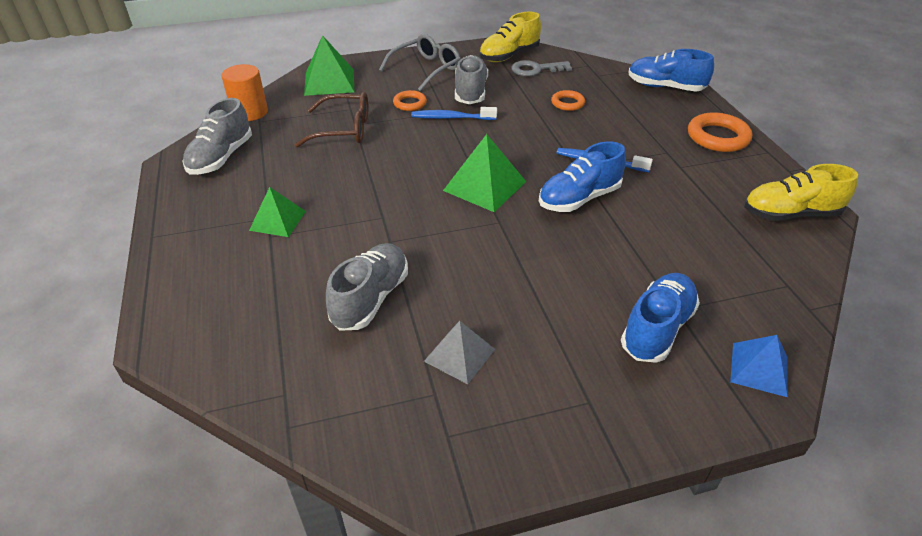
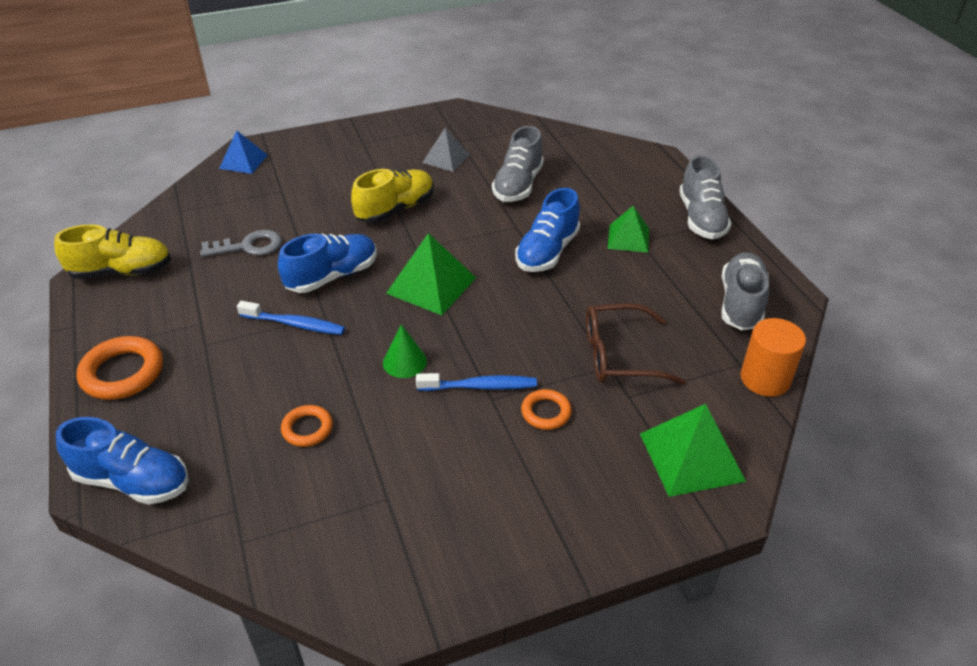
camera: 175 degrees right, 0 degrees up
(426, 69) = (540, 505): grey glasses -> none
(470, 92) = (457, 446): grey shoe -> grey shoe (701, 218)
(506, 133) = (404, 362): none -> green cone
(509, 56) = (388, 564): yellow shoe -> yellow shoe (395, 209)
(536, 69) = (342, 519): grey key -> grey key (248, 246)
(657, 329) = (303, 178): blue shoe -> blue shoe (547, 252)

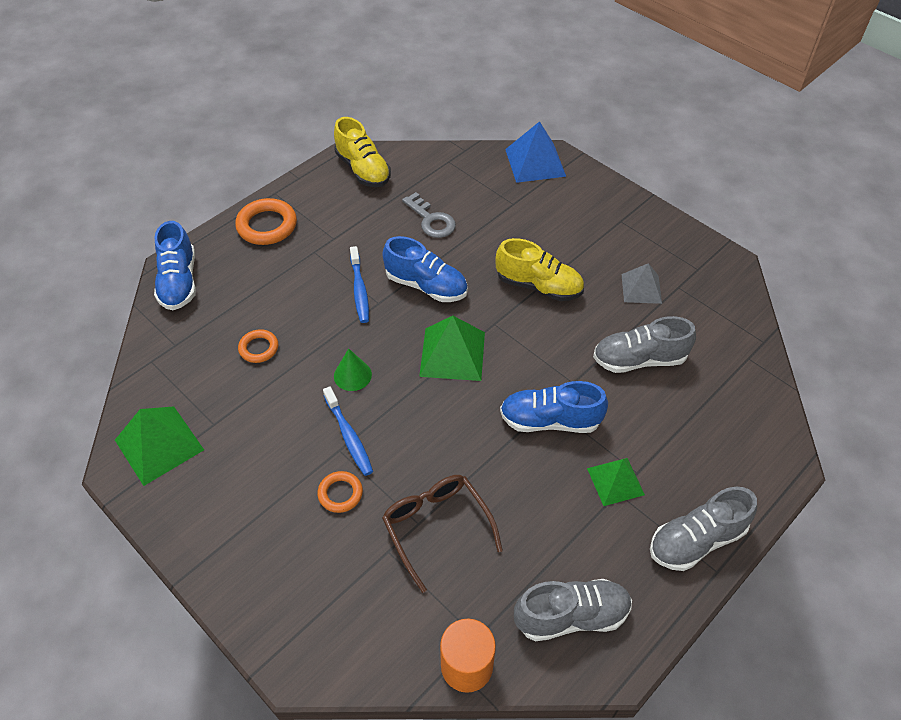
camera: 65 degrees right, 10 degrees up
(243, 161) = (535, 162): blue pyramid -> blue pyramid, size x1.54
(691, 457) = (336, 623): green pyramid -> green pyramid (159, 445)

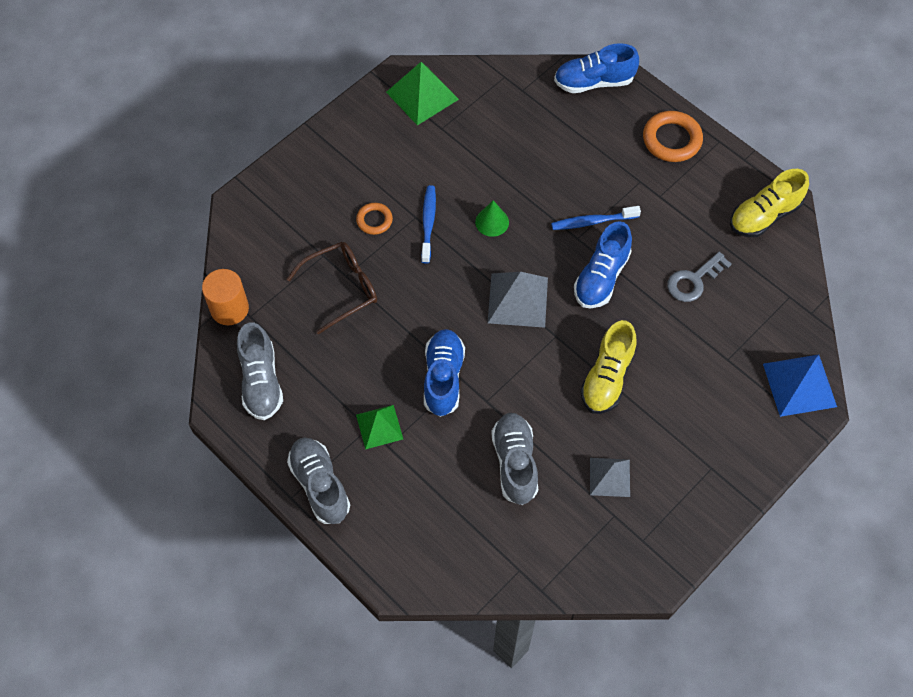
camera: 90 degrees right, 10 degrees up
(259, 348) = (520, 150): orange ring -> none
(349, 436) = (428, 223): blue toothbrush -> blue toothbrush turned 120 degrees clockwise
(452, 353) = (518, 300): green pyramid -> grey pyramid

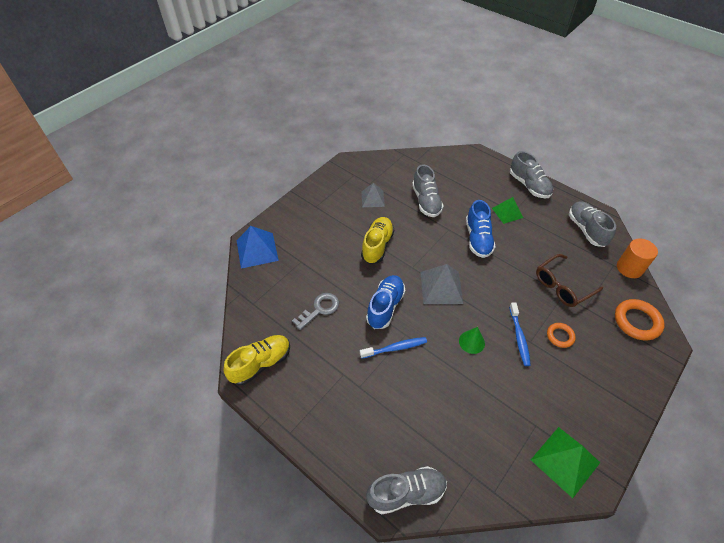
camera: 175 degrees right, 10 degrees down
(594, 82) = (406, 493): blue shoe -> grey shoe
(671, 140) = (332, 430): orange ring -> orange ring (637, 321)

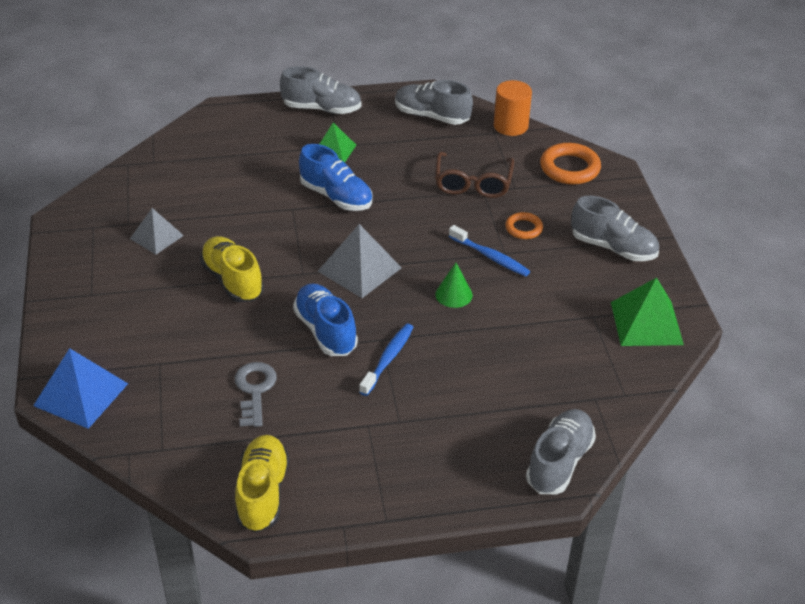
camera: 50 degrees left, 10 degrees down
(426, 201) = (227, 197): grey shoe -> grey shoe (613, 248)

